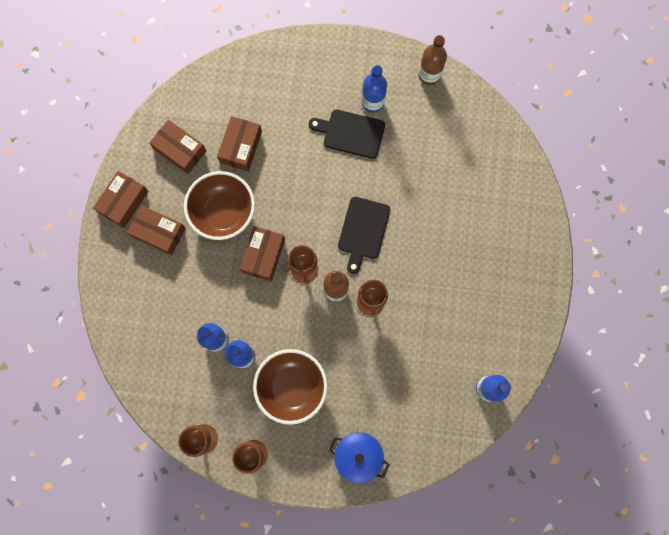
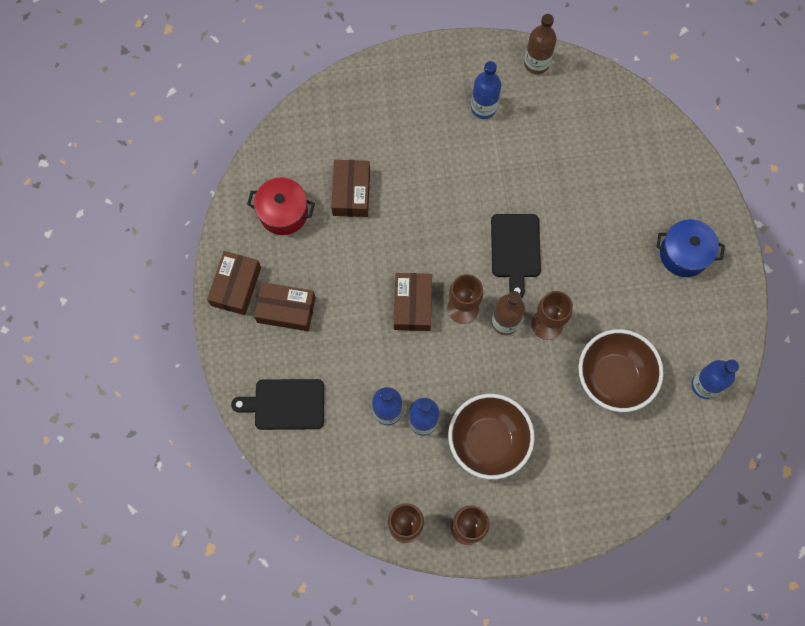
camera: 15 degrees left, 5 degrees down
(180, 150) = (283, 213): brown box -> red pot
(223, 213) = (353, 269): brown bowl -> brown bowl (613, 377)
(351, 133) = (469, 147): black cutting board -> black cutting board (285, 404)
(358, 455) = (585, 497): blue pot -> blue pot (683, 254)

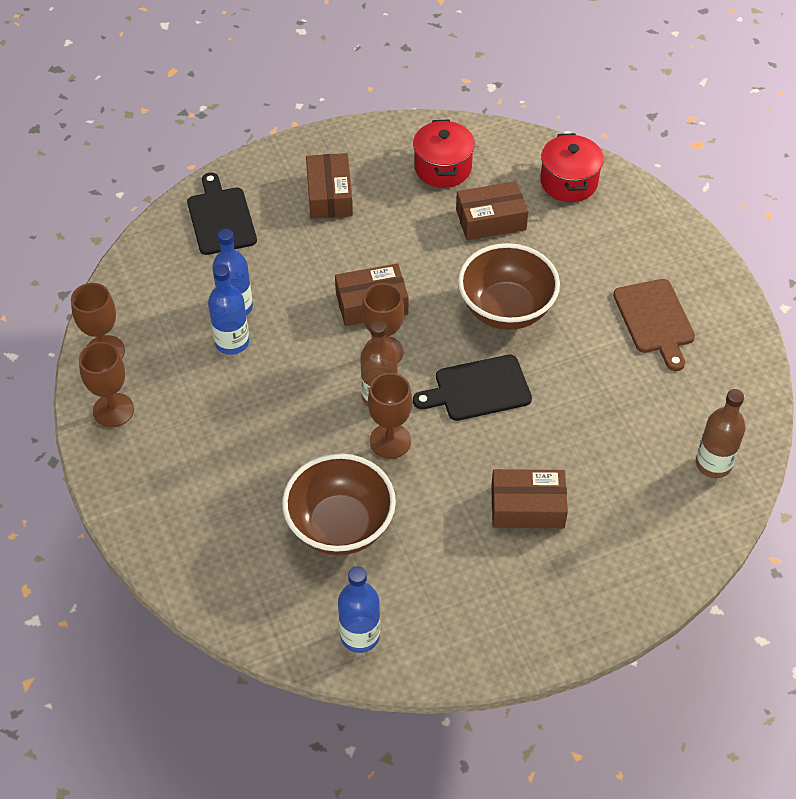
camera: 75 degrees right, 20 degrees down
(236, 286) = (343, 149): brown box -> brown box (527, 507)
(329, 123) = (569, 182): none -> red pot
(483, 108) = (655, 320): blue bottle -> brown cutting board
(488, 441) = (223, 410): brown bowl -> brown bowl (506, 310)
(536, 63) = (743, 362): brown bottle -> brown bottle (713, 464)
(683, 254) = (540, 578): blue pot -> none

